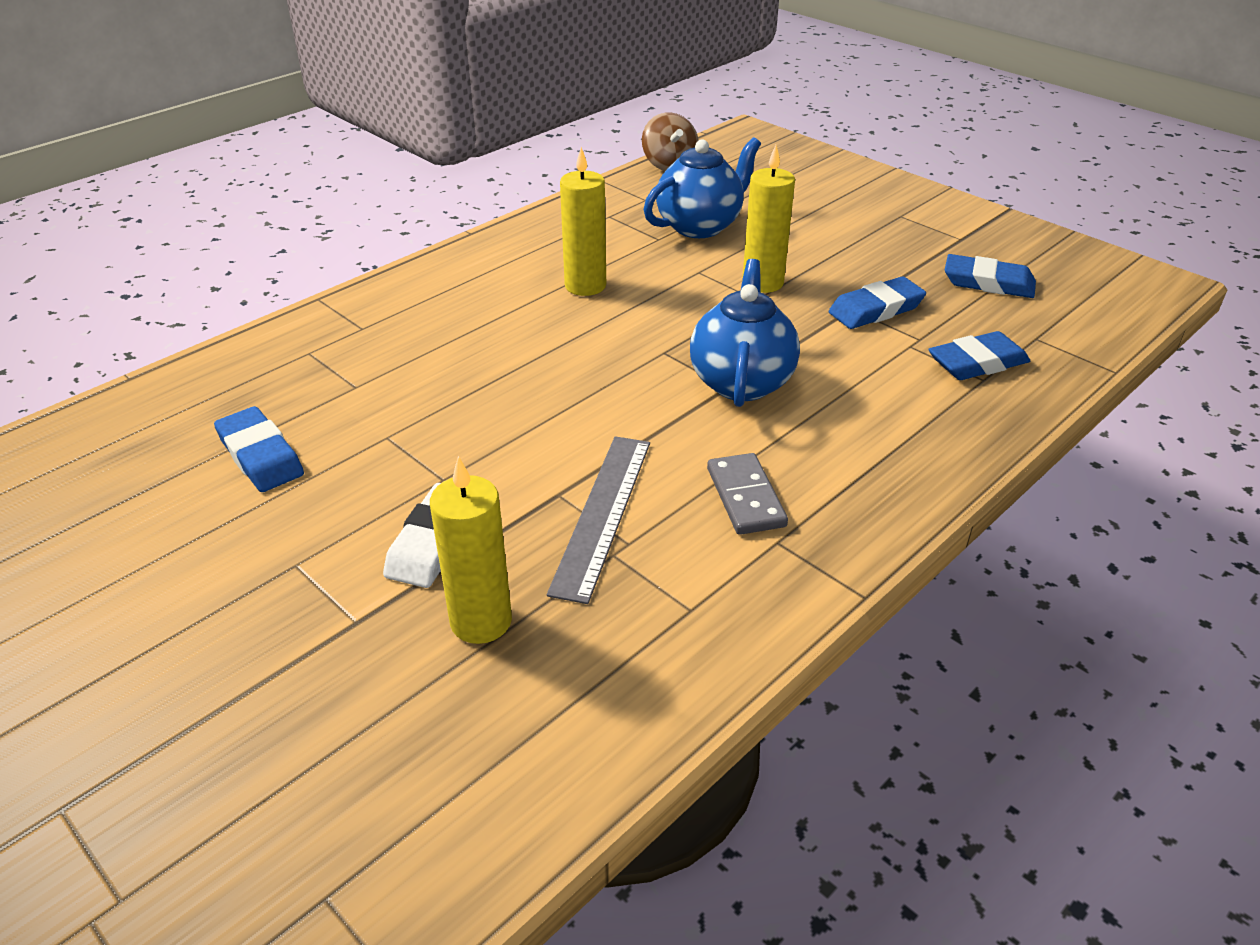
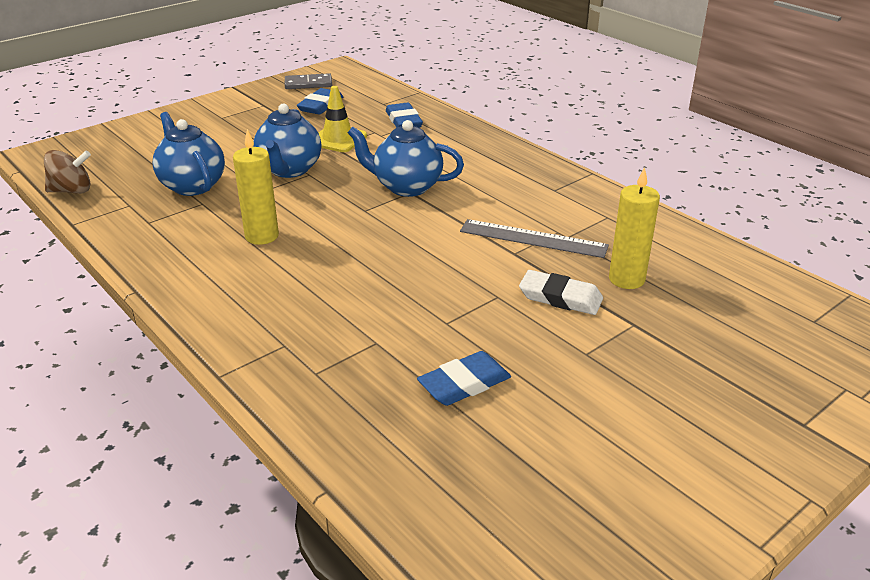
camera: 85 degrees left, 5 degrees down
(745, 497) = (518, 195): grey domino -> grey domino (308, 84)
(762, 283) = (289, 170): yellow candle -> blue teapot
(876, 309) = (338, 139): blue eraser -> yellow traffic cone

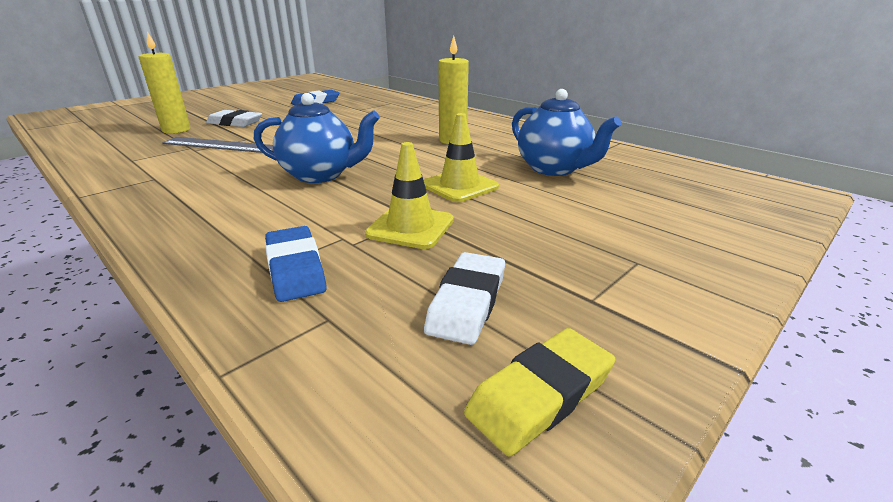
camera: 175 degrees right, 5 degrees down
(72, 191) = (668, 161): brown spinning top -> none
(289, 170) = (459, 186): blue teapot -> yellow traffic cone
(308, 84) = (540, 394): grey domino -> yellow eraser
(320, 105) = (467, 302): blue eraser -> white eraser

